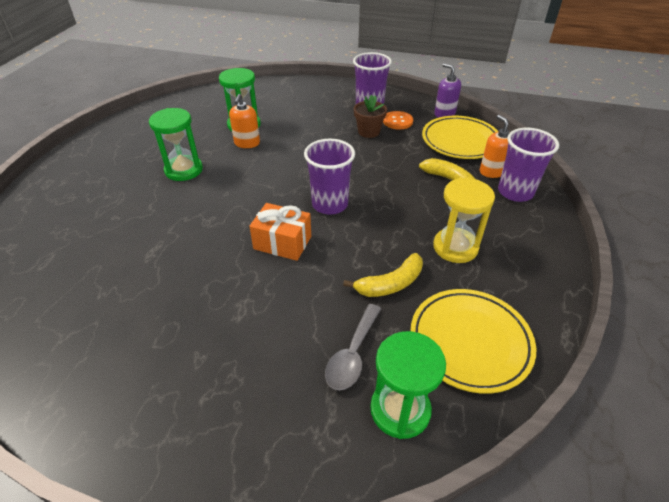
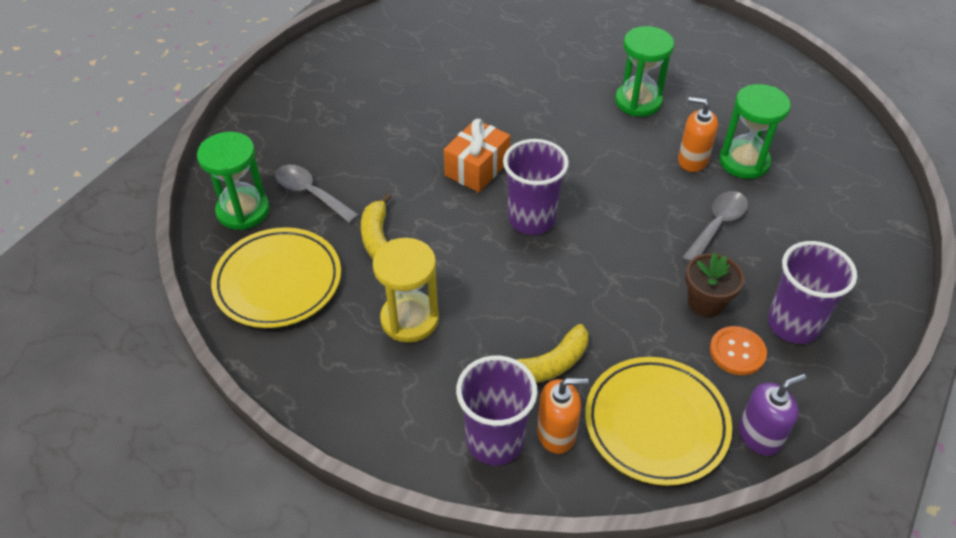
camera: 105 degrees right, 5 degrees up
(305, 131) = (717, 225): none -> grey spoon

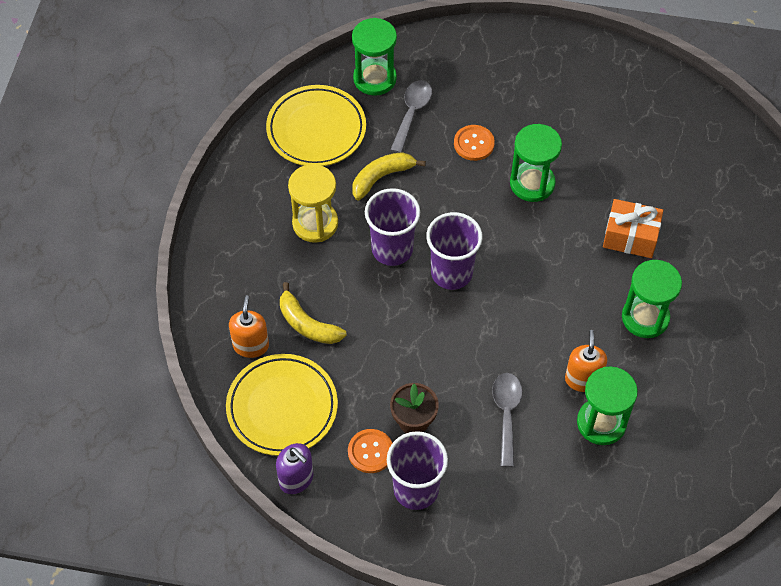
camera: 70 degrees right, 10 degrees up
(380, 157) = (474, 144): none -> orange button
(452, 130) = (532, 183): none -> green hourglass
(477, 168) = (493, 216): orange gift -> orange gift (630, 237)
(495, 441) = (231, 309): purple cup -> purple cup (392, 249)
(556, 433) = (251, 345): orange soap dispenser -> orange soap dispenser turned 150 degrees counterclockwise
(717, 225) = (506, 414): grey spoon -> grey spoon turned 105 degrees counterclockwise

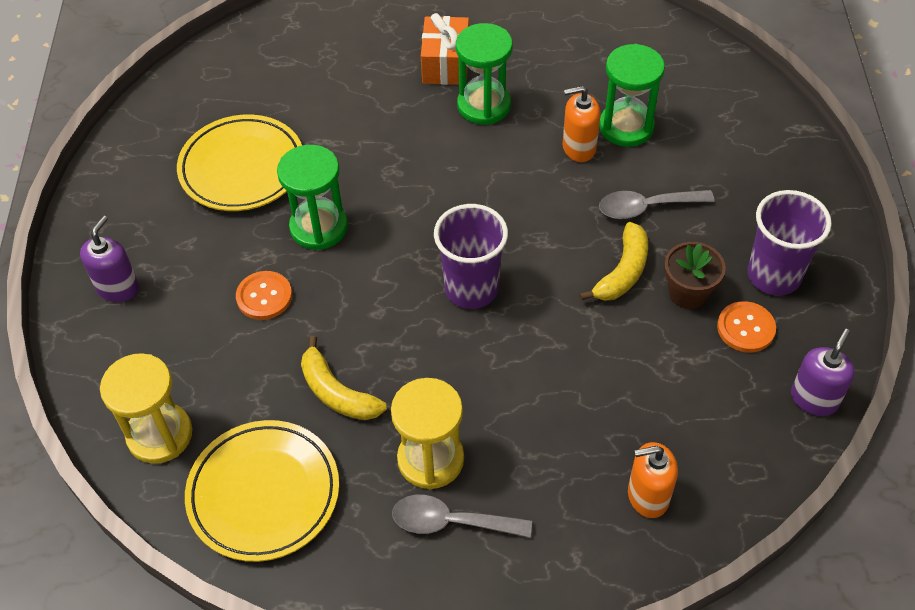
camera: 100 degrees left, 5 degrees down
(282, 407) = (724, 436): yellow plate -> yellow plate (242, 168)
(307, 324) = (593, 434): yellow banana -> yellow banana (622, 272)
(374, 78) = (160, 435): green hourglass -> yellow hourglass
(392, 249) = (451, 359): purple cup -> none
(412, 113) = (220, 376): grey spoon -> grey spoon (451, 522)
(501, 61) = (118, 288): none -> purple soap dispenser
(630, 237) = (379, 128): orange gift -> orange gift (446, 64)

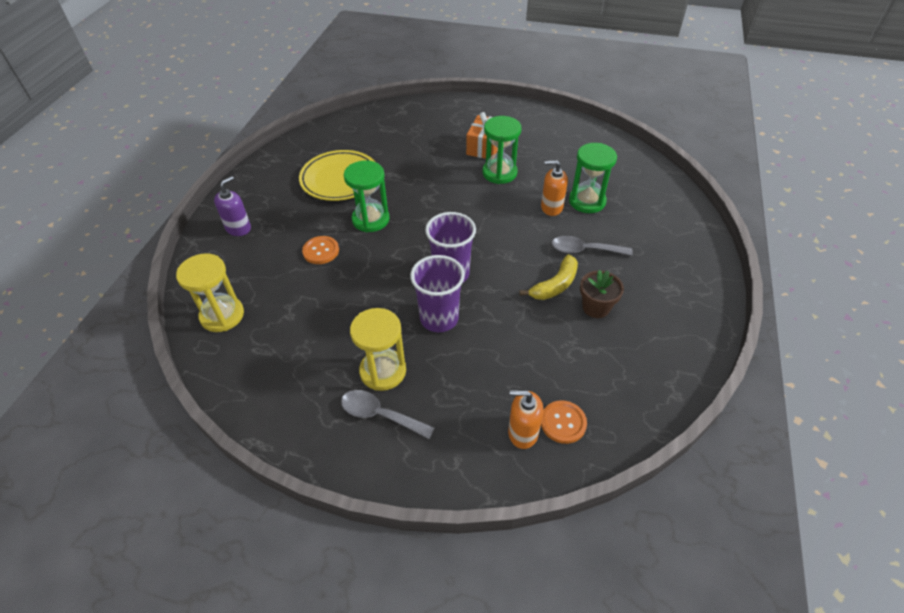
camera: 15 degrees right, 5 degrees down
(264, 493) = (268, 366): yellow plate -> none
(337, 392) = (340, 316): yellow banana -> none
(745, 328) = (630, 338): orange button -> orange button (563, 422)
(773, 275) = (660, 309): purple cup -> purple cup (439, 318)
(814, 399) = (666, 396): purple soap dispenser -> none

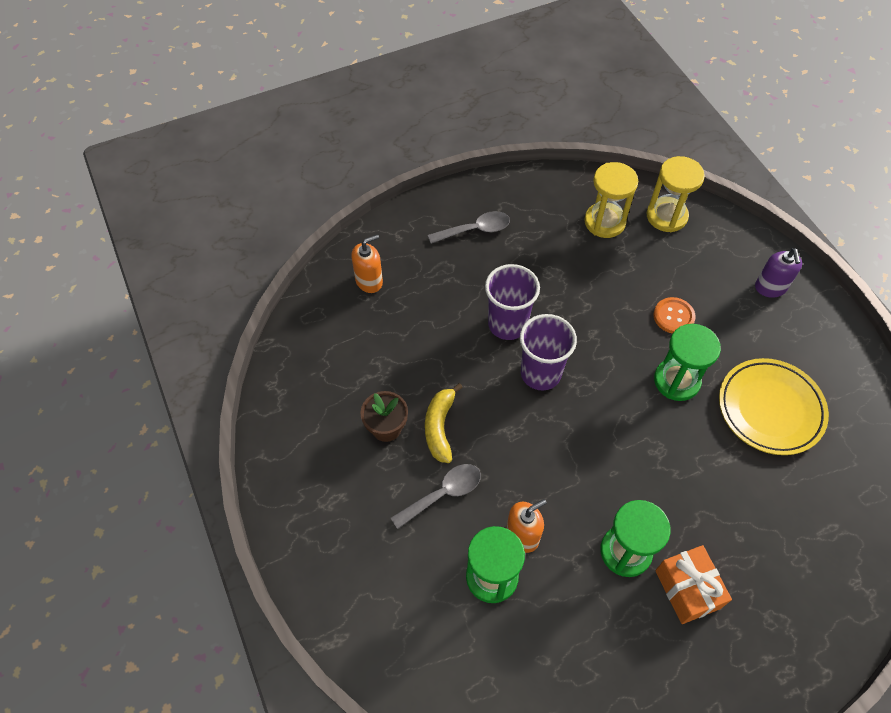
camera: 140 degrees right, 10 degrees up
(383, 371) = (505, 257): yellow hourglass -> yellow hourglass (604, 222)
(563, 422) = (345, 306): orange button -> none

